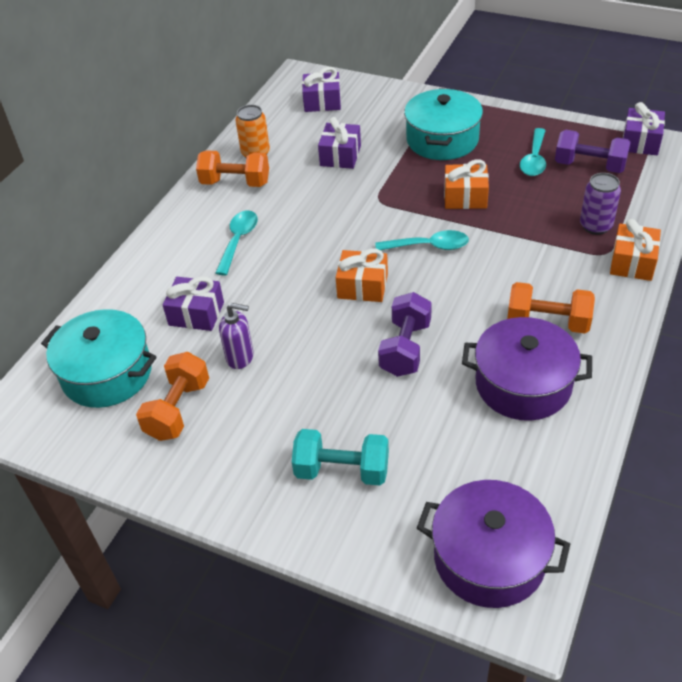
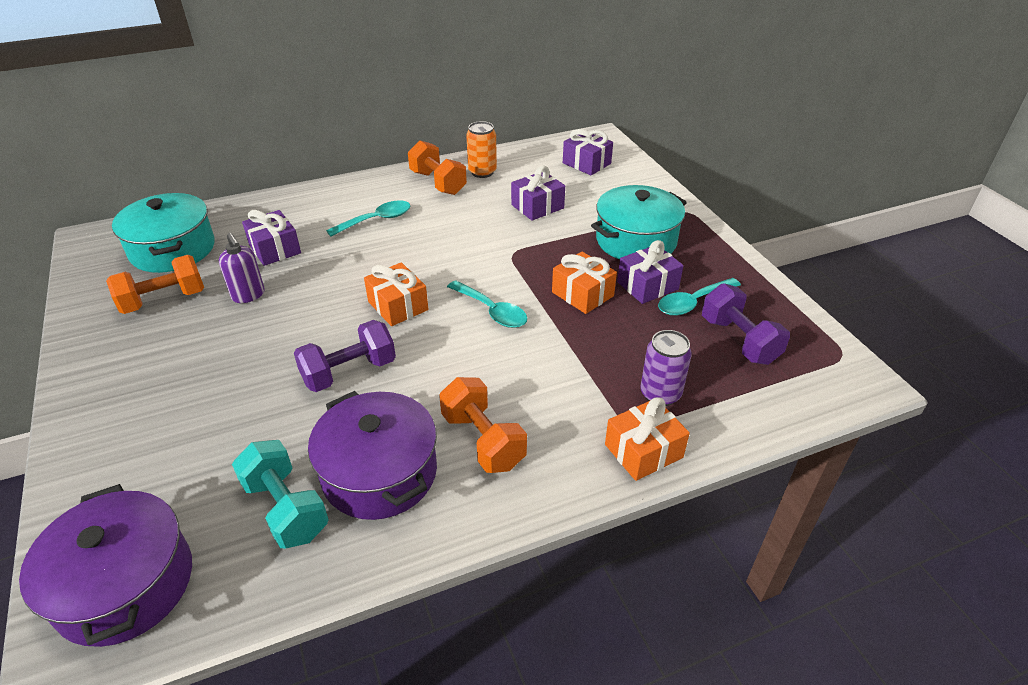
camera: 40 degrees right, 5 degrees down
(342, 470) = (166, 422): turquoise dumbbell -> turquoise dumbbell (286, 508)
(640, 142) = (829, 353): purple gift -> purple gift (647, 285)

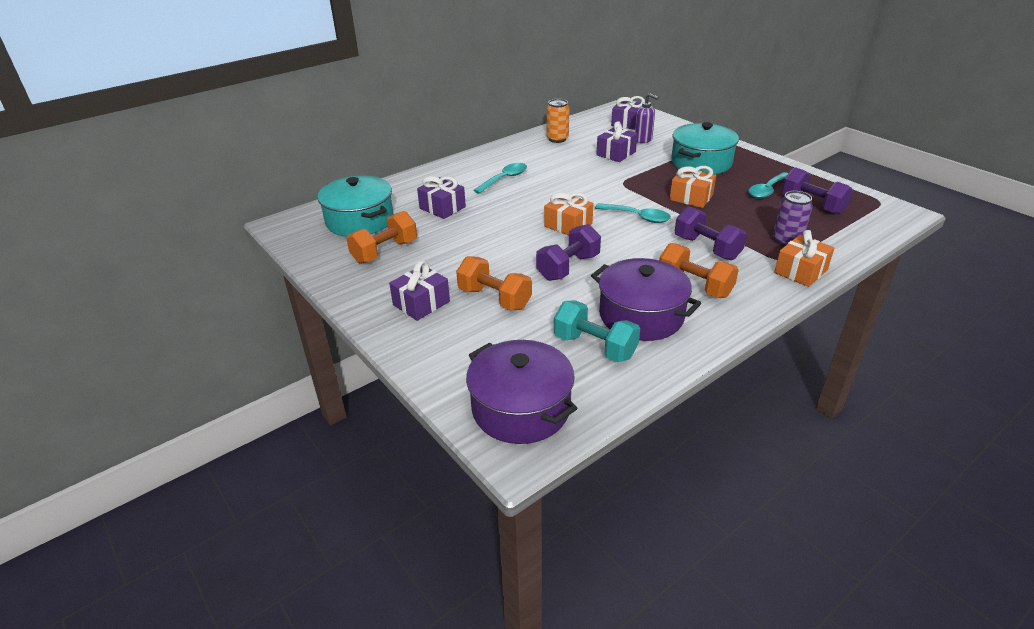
camera: 15 degrees left, 5 degrees down
(248, 295) = (449, 238): purple soap dispenser -> purple soap dispenser (643, 140)
(438, 183) = (530, 150): orange dumbbell -> orange dumbbell (494, 298)
(544, 381) = (707, 248): none -> purple dumbbell
(647, 285) = (730, 186): purple gift -> purple gift (421, 303)

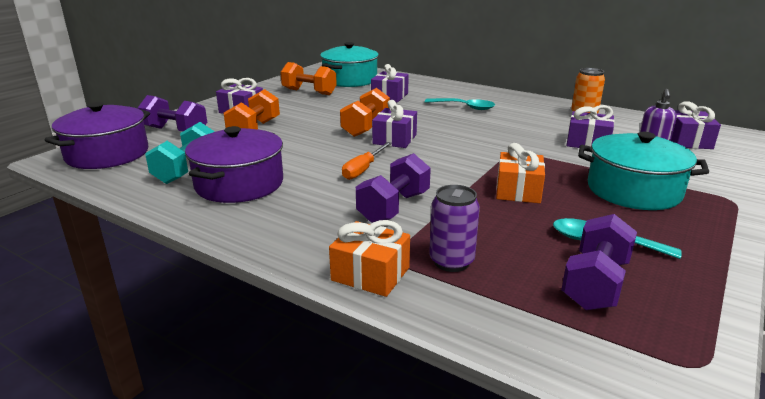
camera: 70 degrees right, 10 degrees down
(568, 225) = (394, 139): orange gift -> purple gift
(568, 267) = (315, 147): purple dumbbell -> purple dumbbell (175, 131)
(631, 250) = (363, 169): none -> orange screwdriver
(637, 217) = (439, 166): turquoise spoon -> none
(694, 286) = (304, 205): orange dumbbell -> orange dumbbell (365, 127)

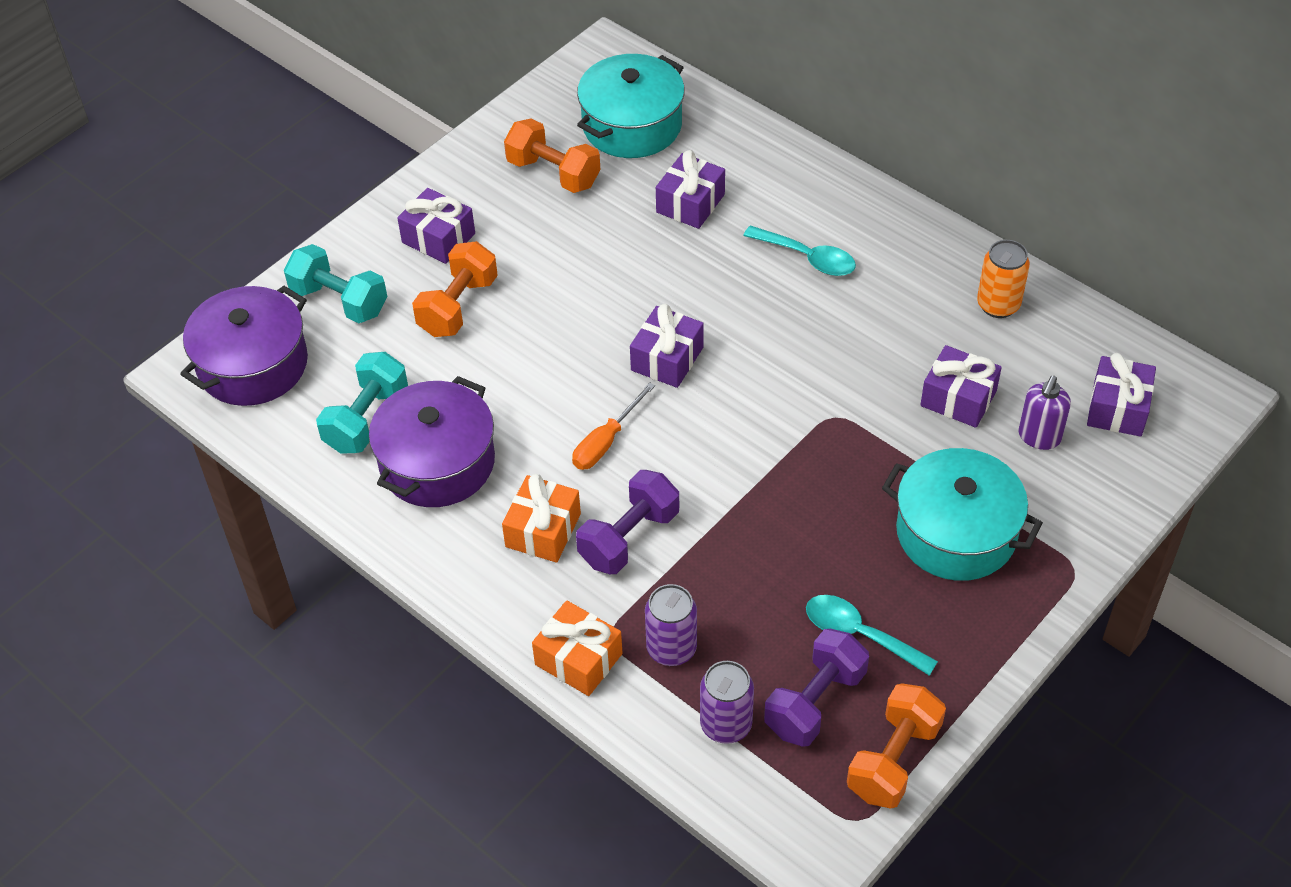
camera: 10 degrees right, 25 degrees up
(175, 131) = (339, 301): purple dumbbell -> turquoise dumbbell
(365, 127) = (630, 316): orange dumbbell -> orange dumbbell (893, 760)
(518, 190) = (801, 517): orange gift -> orange gift (543, 530)
(524, 305) = (726, 725): none -> purple can

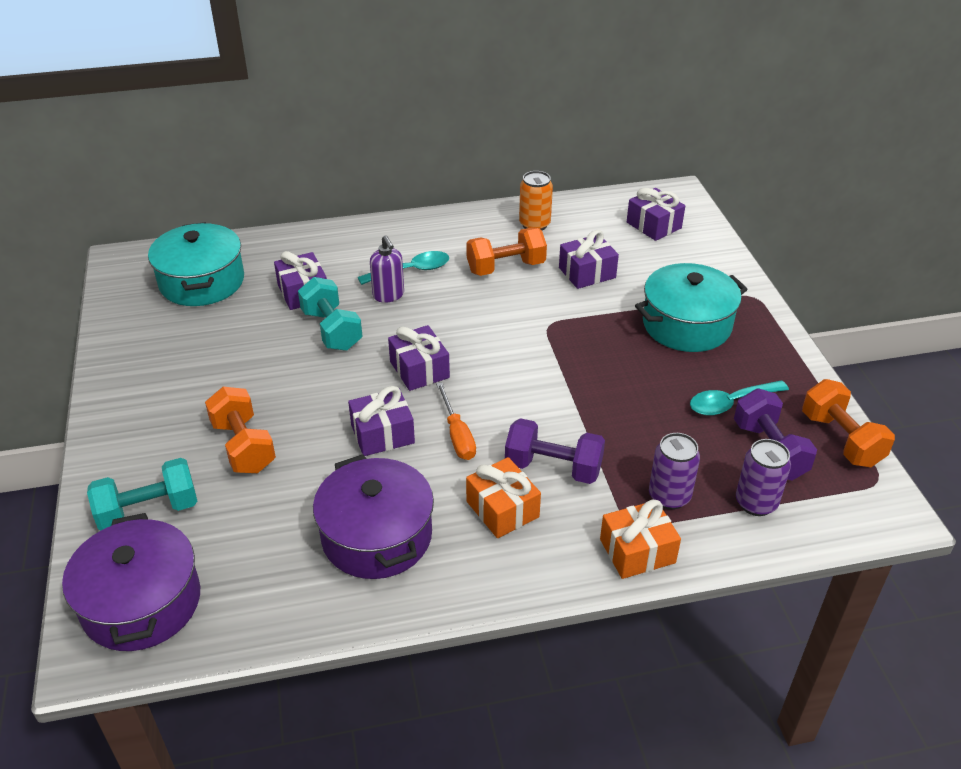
camera: 55 degrees left, 10 degrees down
(366, 419) = (286, 557): turquoise dumbbell -> turquoise dumbbell (332, 330)
(438, 238) = (166, 423): purple gift -> purple gift (382, 434)
(553, 173) = (190, 336): orange dumbbell -> orange dumbbell (506, 267)
(629, 537) = (553, 467): purple dumbbell -> purple dumbbell turned 60 degrees counterclockwise
(1039, 437) = (646, 260): purple soap dispenser -> purple soap dispenser (388, 295)

